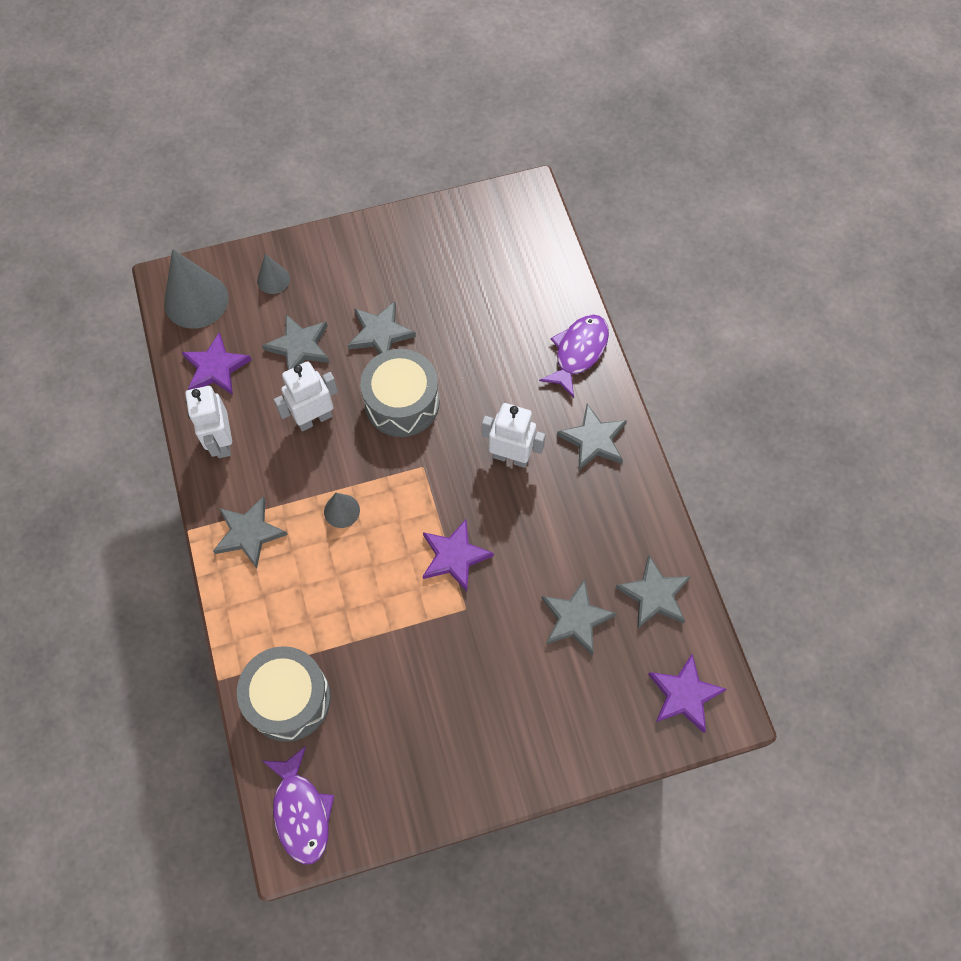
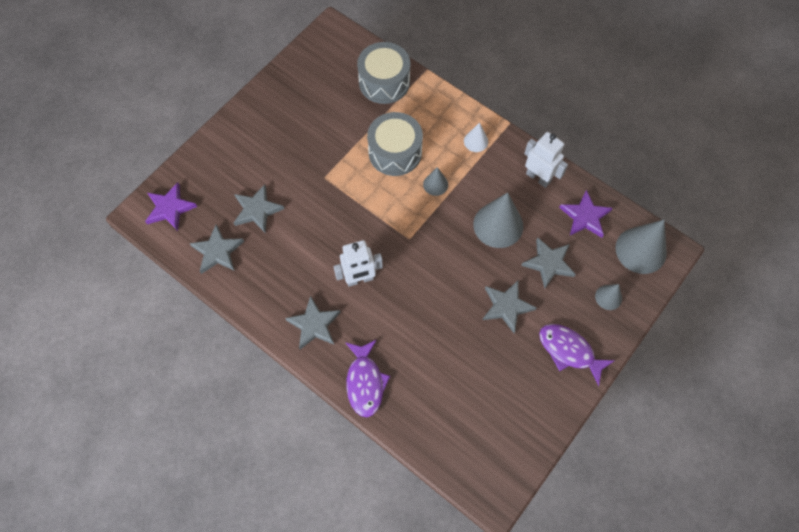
camera: 145 degrees right, 0 degrees up
(249, 533) = (476, 141): grey star -> white cone
(301, 812) = (338, 44): purple fish -> purple fish (569, 351)
(314, 419) = (498, 225): white robot -> grey cone
(402, 403) = (454, 269): grey drum -> grey drum (395, 152)
(454, 556) = (351, 200): purple star -> none

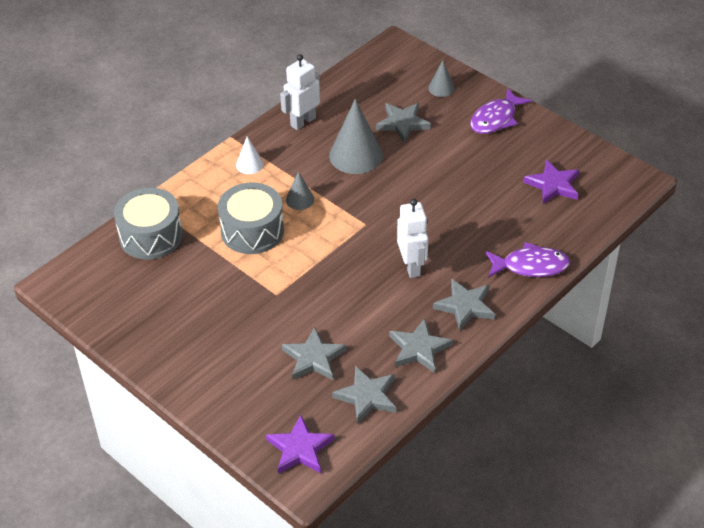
camera: 85 degrees left, 20 degrees down
(506, 306) = (448, 156): grey star -> grey star (419, 348)
(585, 217) = (353, 94): purple star -> purple star (553, 185)
(641, 250) = (393, 62): grey cone -> none

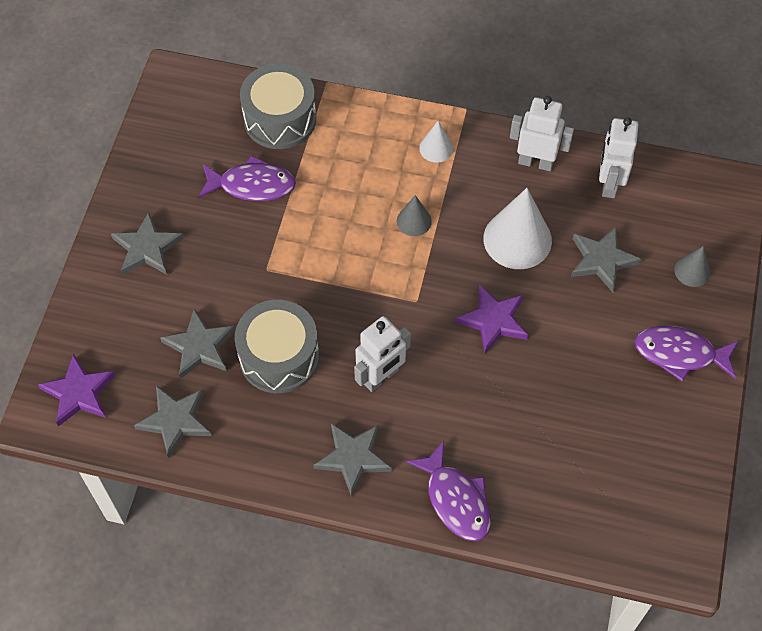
camera: 60 degrees right, 15 degrees up
(196, 274) = (252, 185): none -> purple fish
(252, 231) = (341, 201): grey drum -> grey drum (279, 356)
(347, 96) = (609, 183): none -> white robot
(355, 155) = (517, 239): grey cone -> white cone
(419, 348) = (266, 440): grey star -> grey star (147, 248)
(553, 185) = (607, 467): purple star -> purple star (493, 320)

